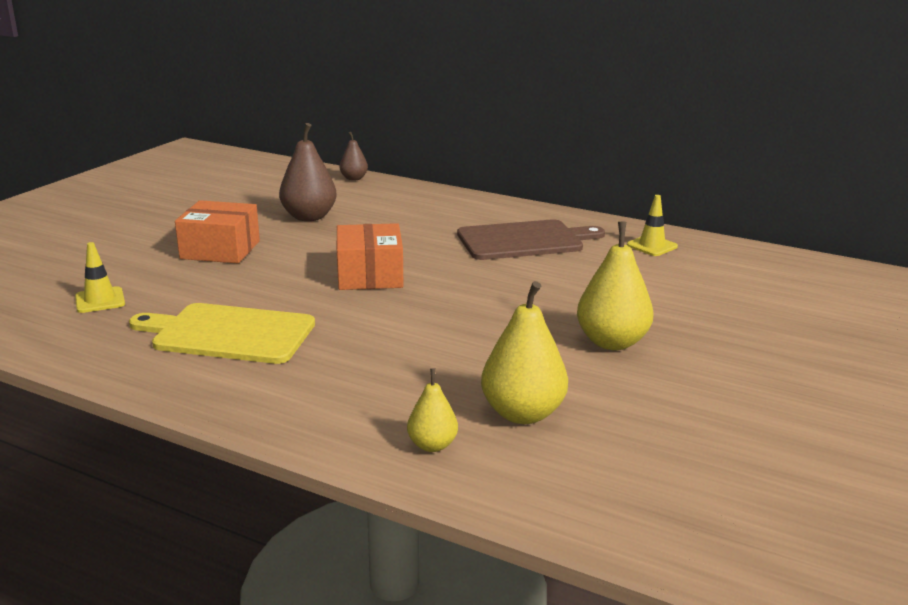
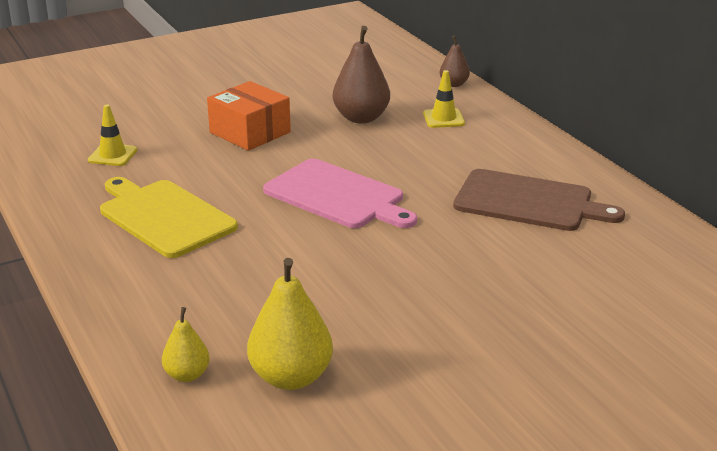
camera: 35 degrees right, 5 degrees up
(370, 275) = (337, 196): orange box -> pink cutting board
(612, 342) = (463, 341): yellow pear -> none
(652, 246) = (658, 249): yellow traffic cone -> yellow traffic cone (443, 118)

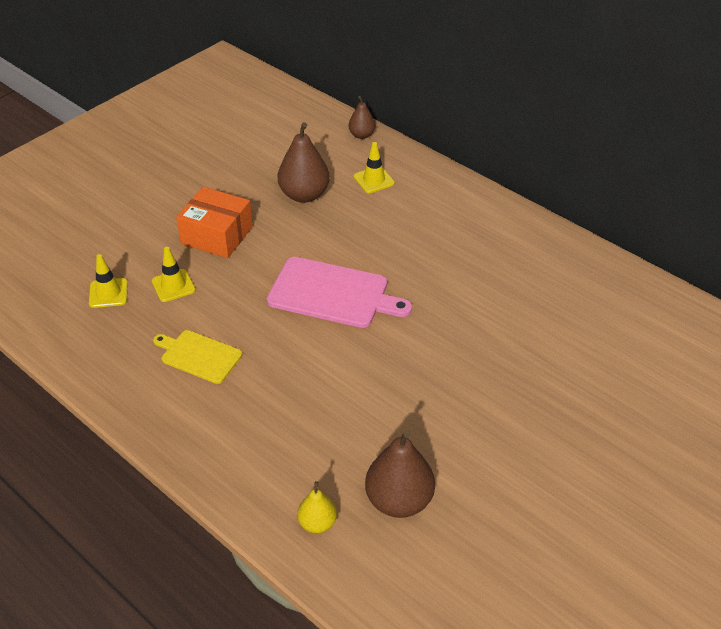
camera: 20 degrees left, 15 degrees up
(164, 216) = (199, 356): yellow cutting board -> yellow cutting board, size x0.61
(179, 161) = (173, 286): none -> yellow traffic cone
(291, 377) = (399, 501): yellow pear -> brown pear
(528, 202) = (487, 262): brown cutting board -> none

